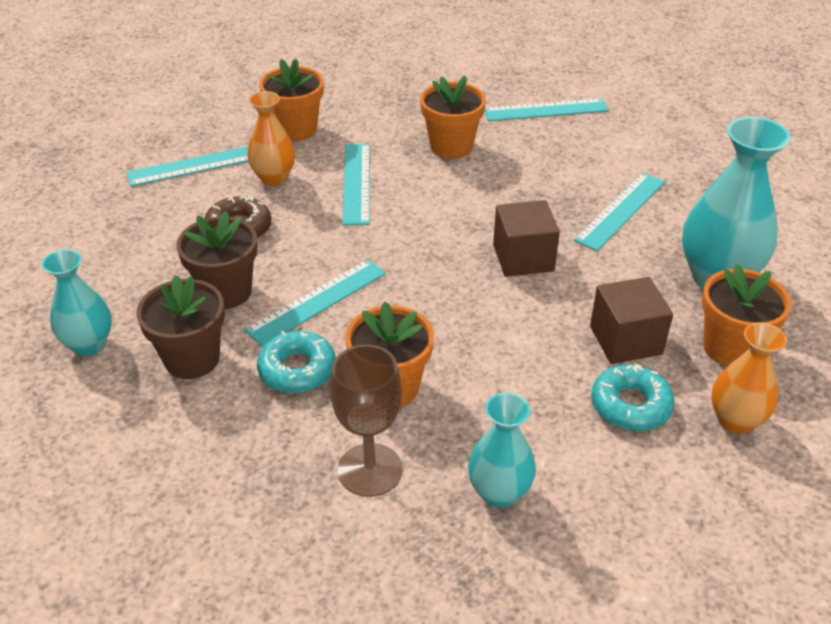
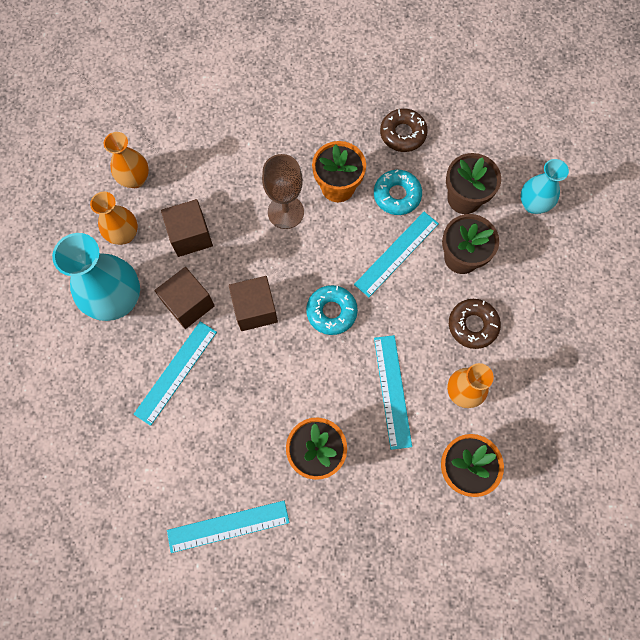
camera: 175 degrees right, 30 degrees up
(195, 166) = (534, 404): turquoise ruler -> none
(261, 459) = (403, 134): none -> brown donut
(370, 470) = (342, 132): brown goblet -> brown goblet (285, 212)
(499, 492) = (272, 124): turquoise vase -> none
(615, 268) = (188, 304): none -> brown cube
(630, 405) = (195, 185): turquoise donut -> turquoise donut (331, 312)
(730, 348) = (124, 234): orange flower pot -> orange vase

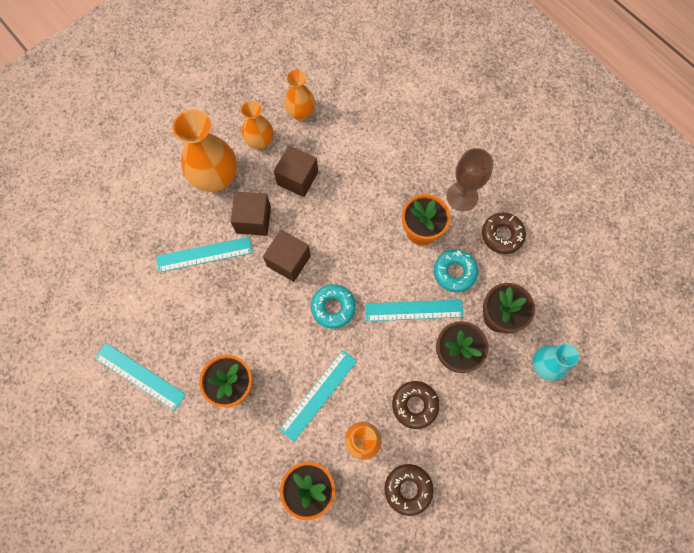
camera: 45 degrees right, 0 degrees up
(117, 300) = (216, 178): turquoise vase -> orange vase
(285, 212) = (370, 217): brown goblet -> brown goblet (462, 196)
(533, 393) = (408, 489): none -> brown donut

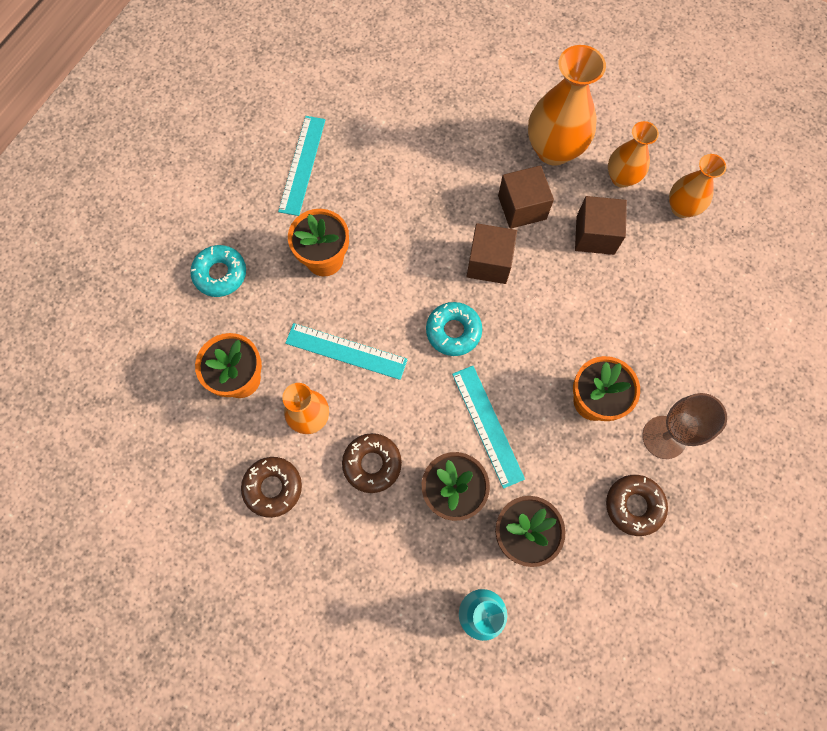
camera: 70 degrees right, 0 degrees up
(204, 254) = (459, 173): turquoise ruler -> none
(454, 272) = (557, 460): turquoise donut -> turquoise donut (220, 274)

